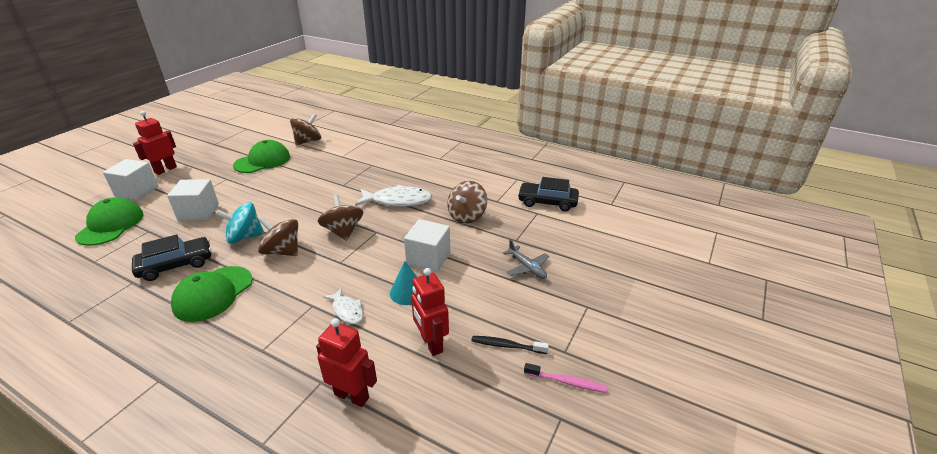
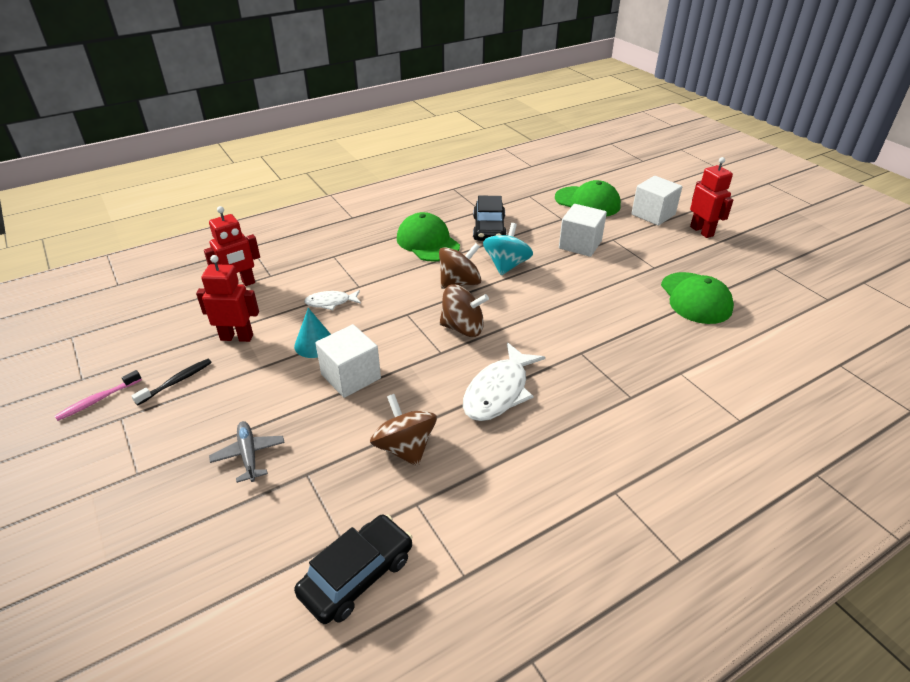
camera: 120 degrees right, 5 degrees up
(308, 141) = (754, 349): brown spinning top -> none
(527, 267) = (249, 455): grey plane -> grey plane turned 75 degrees clockwise

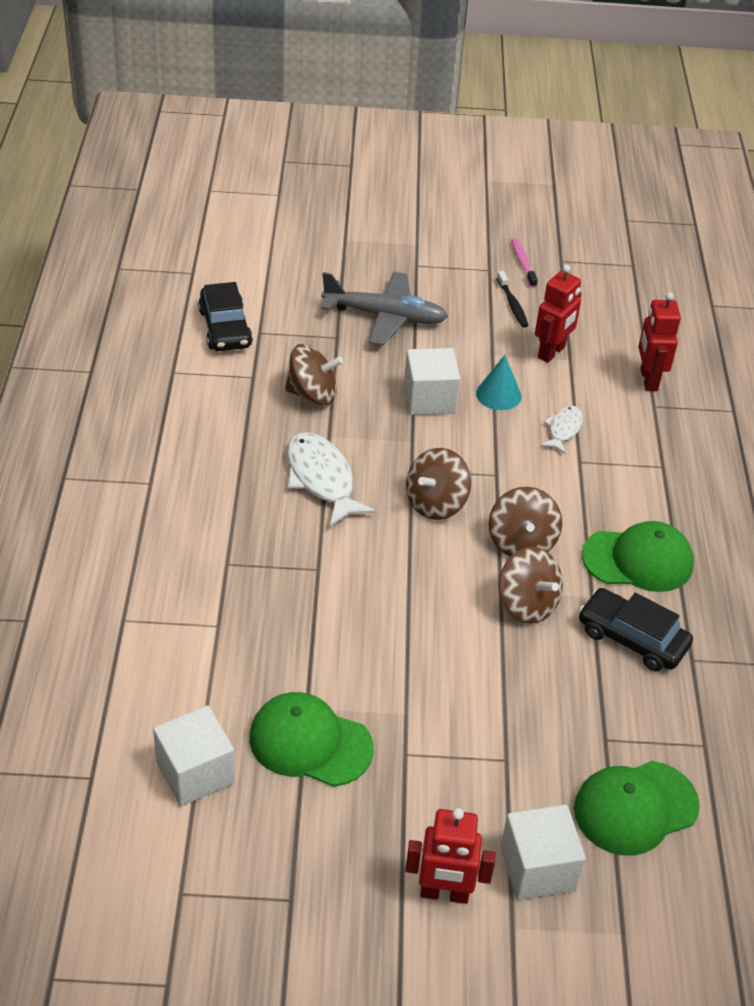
camera: 120 degrees right, 5 degrees up
(249, 455) = (385, 317): grey plane -> grey plane, size x1.80
(506, 265) = (527, 604): turquoise spinning top -> brown spinning top
(580, 244) = (519, 711): white cube -> white cube (195, 772)

